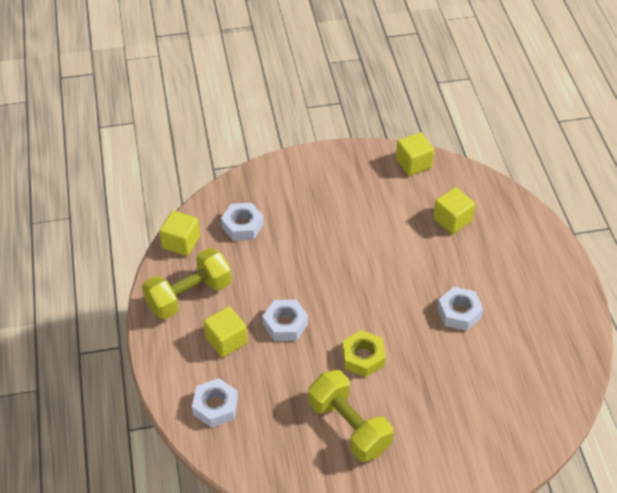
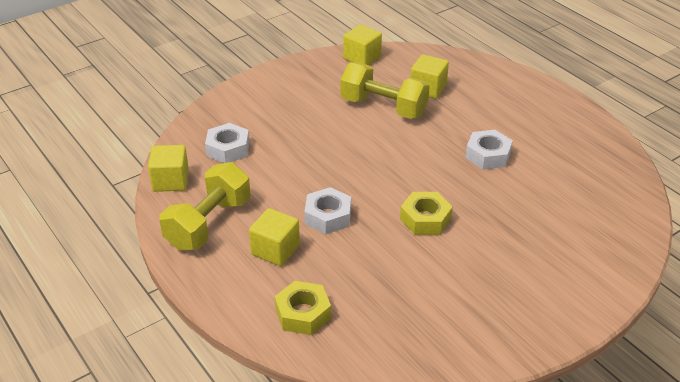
camera: 25 degrees left, 10 degrees down
(215, 406) = (303, 313): white nut -> yellow nut
(349, 426) = (454, 282): yellow dumbbell -> yellow dumbbell (383, 107)

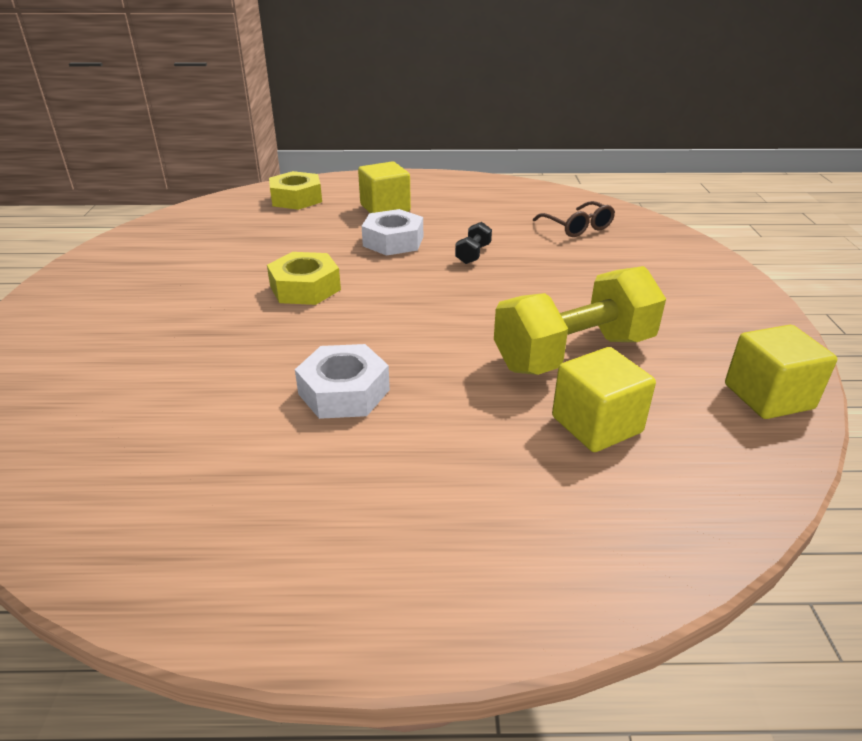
camera: 125 degrees right, 5 degrees down
(171, 181) = (549, 194): yellow cube -> none
(208, 224) = (462, 194): yellow dumbbell -> none
(228, 149) = (577, 227): white nut -> brown glasses
(312, 175) = (473, 254): none -> black dumbbell

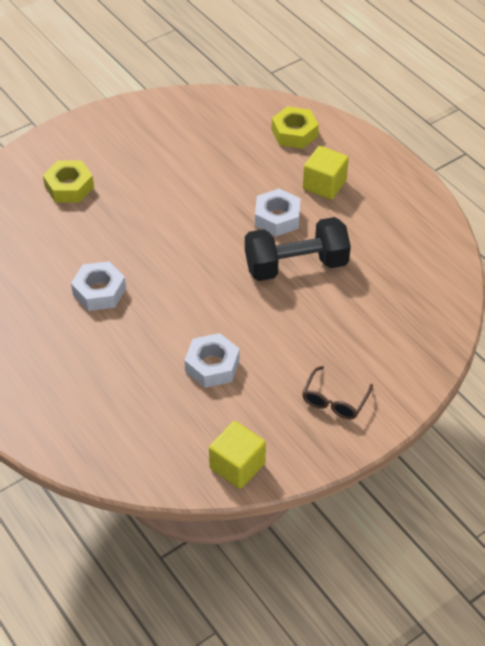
camera: 55 degrees right, 15 degrees up
(305, 288) = (181, 215): yellow nut -> yellow nut (69, 187)
(473, 254) = (296, 265): black dumbbell -> black dumbbell, size x2.44
(574, 353) = (212, 365): yellow dumbbell -> white nut
(577, 227) = (395, 300): brown glasses -> brown glasses (334, 400)
(596, 424) = (150, 400): yellow cube -> none

